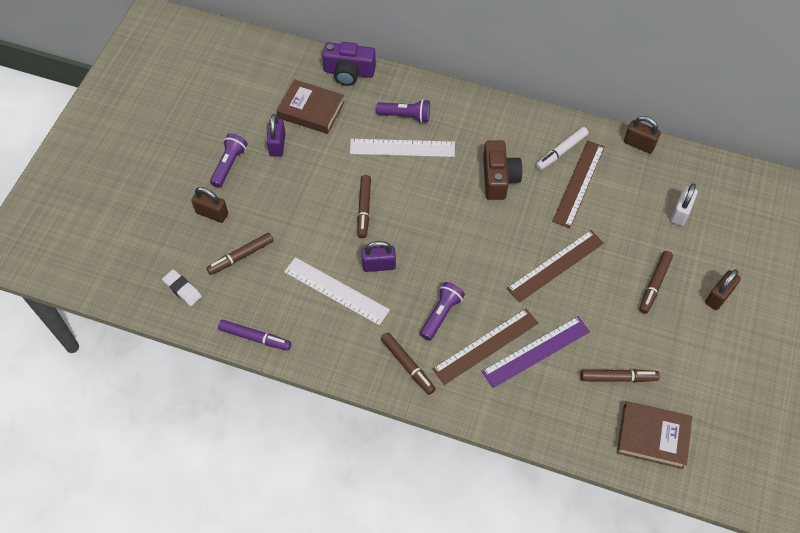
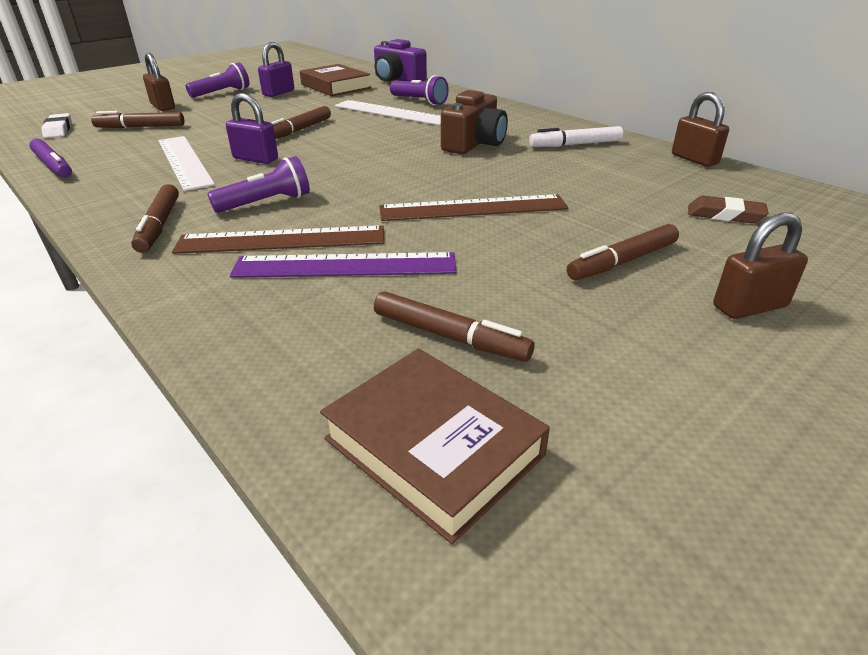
camera: 30 degrees right, 25 degrees down
(578, 183) = (577, 165): brown ruler -> none
(680, 213) = (725, 215): white padlock -> brown eraser

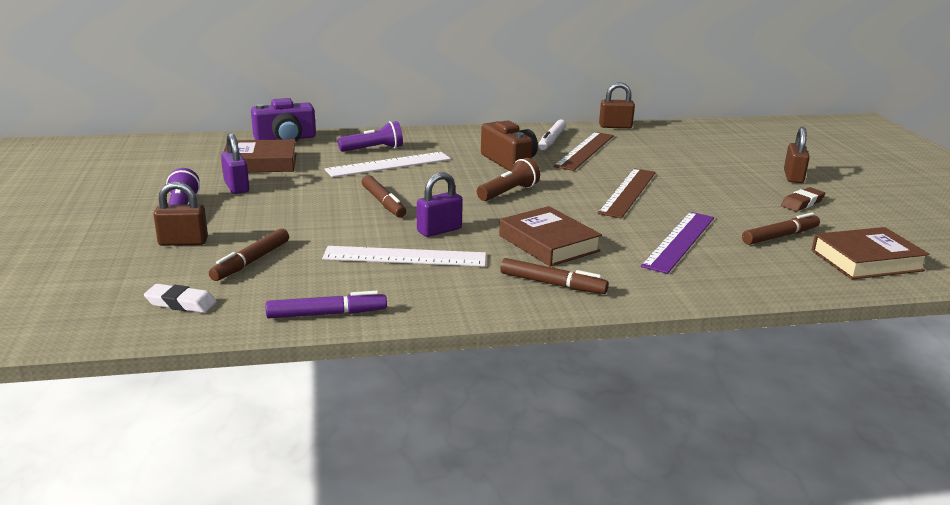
camera: 60 degrees left, 10 degrees down
(266, 203) = (548, 243): purple flashlight -> brown book
(281, 240) = (623, 250): brown ruler -> brown ruler (584, 151)
(385, 161) = (508, 192): none -> brown flashlight
(622, 261) = (731, 183): brown marker -> none
(725, 215) = (698, 148): brown eraser -> brown eraser (802, 203)

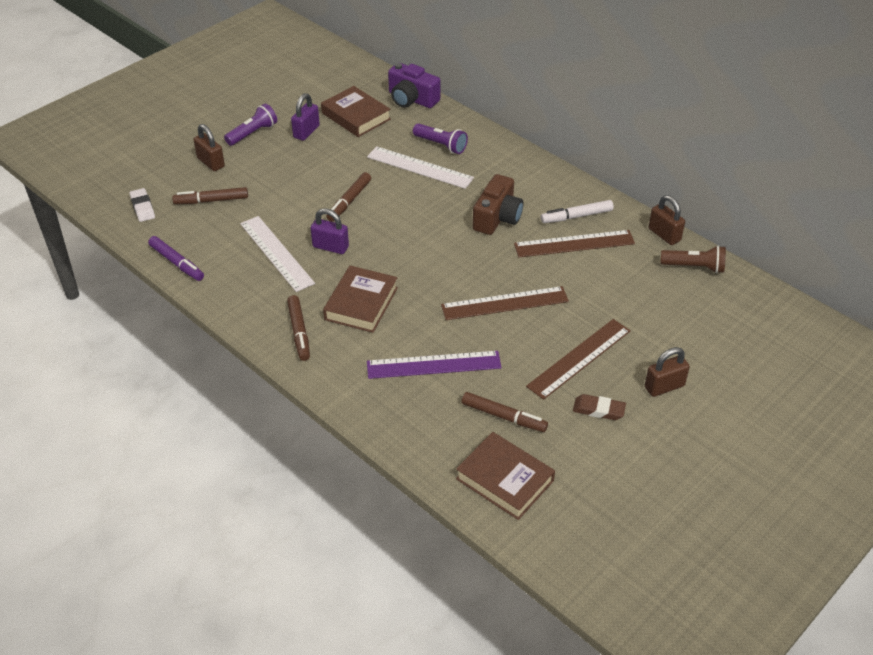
camera: 55 degrees right, 20 degrees up
(508, 192) = (432, 246): brown flashlight -> brown flashlight (694, 267)
(731, 190) = (579, 358): none -> brown ruler

